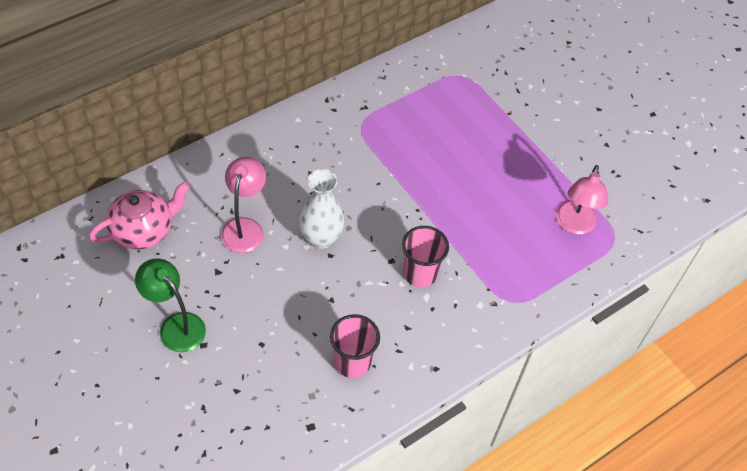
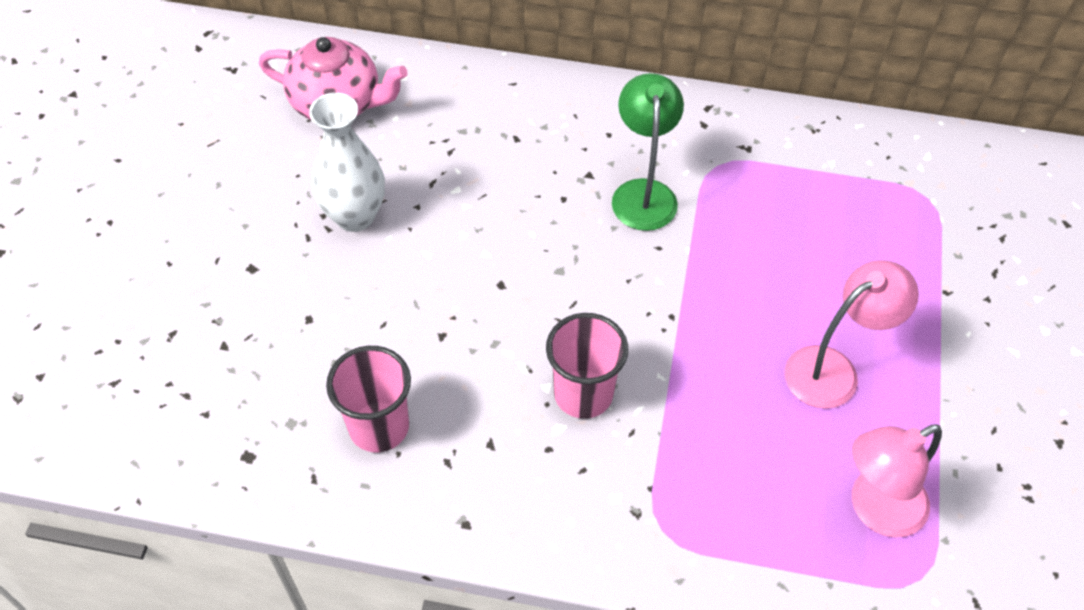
camera: 50 degrees right, 0 degrees up
(176, 325) = (250, 225): green lamp -> green lamp (643, 193)
(245, 227) = (443, 179): pink lamp -> pink lamp (833, 369)
(321, 238) = (512, 257): white vase -> white vase (355, 216)

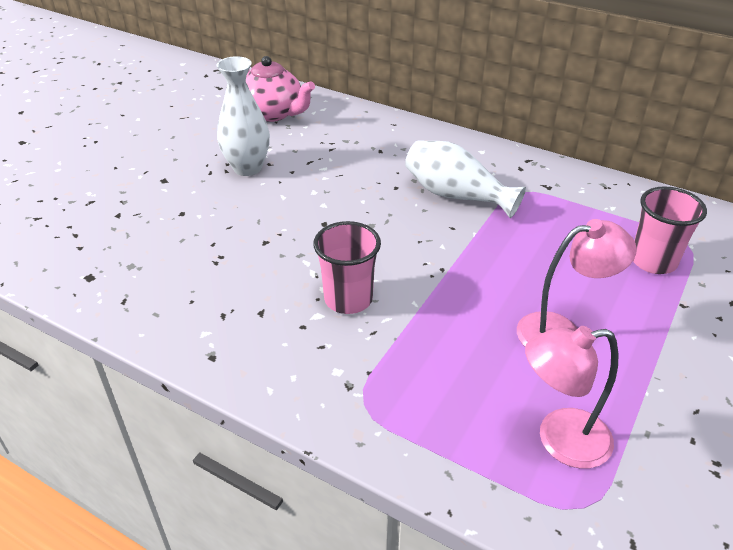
camera: 20 degrees right, 15 degrees down
(379, 427) = (188, 282): pink cup -> pink cup (653, 261)
(643, 193) = (456, 195): green lamp -> white vase

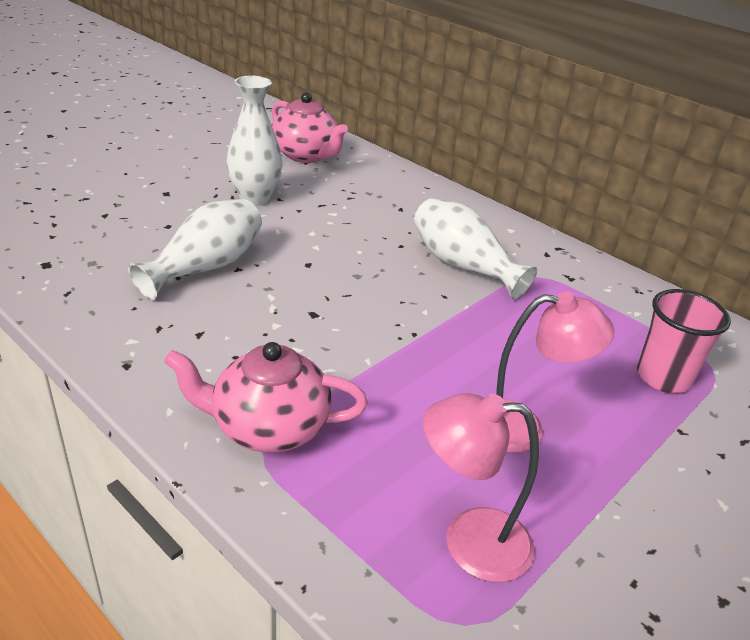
camera: 10 degrees right, 5 degrees down
(236, 247) = (206, 267): none -> white vase
(348, 299) = (297, 341): pink cup -> none
(359, 383) = (268, 427): none -> pink teapot

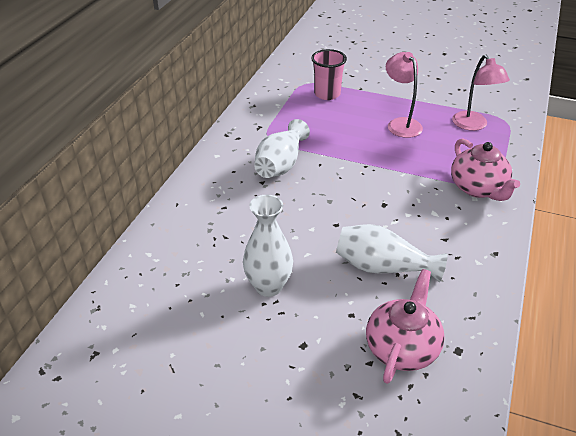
camera: 110 degrees left, 5 degrees up
(306, 155) = (160, 290): pink teapot -> pink teapot (402, 348)

